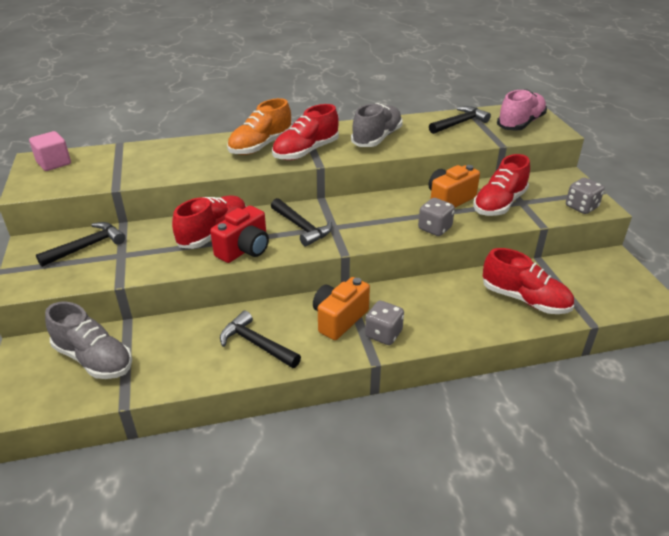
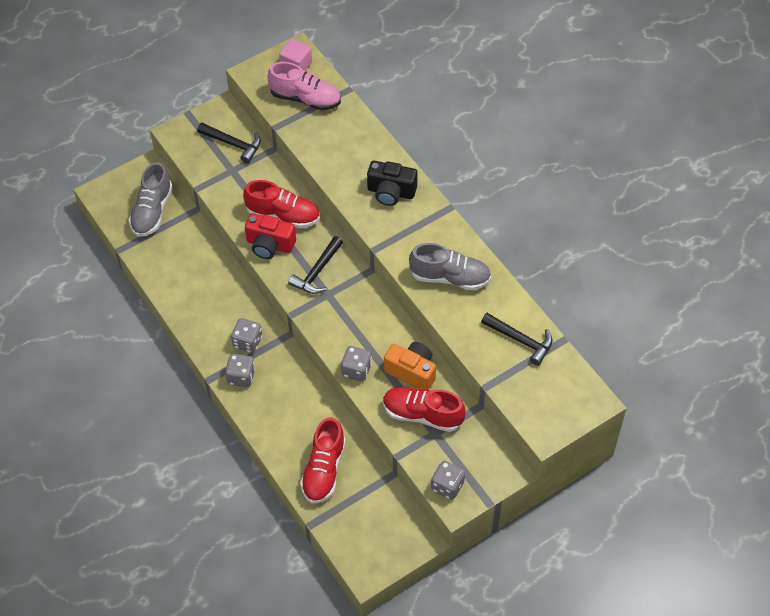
camera: 70 degrees right, 20 degrees up
(256, 344) = (201, 299): black hammer -> none
(261, 146) = (391, 192): orange shoe -> black camera
(306, 152) = (396, 230): red shoe -> none
(339, 319) = (247, 342): orange camera -> grey dice
(520, 124) = (547, 397): pink shoe -> pink shoe (305, 98)

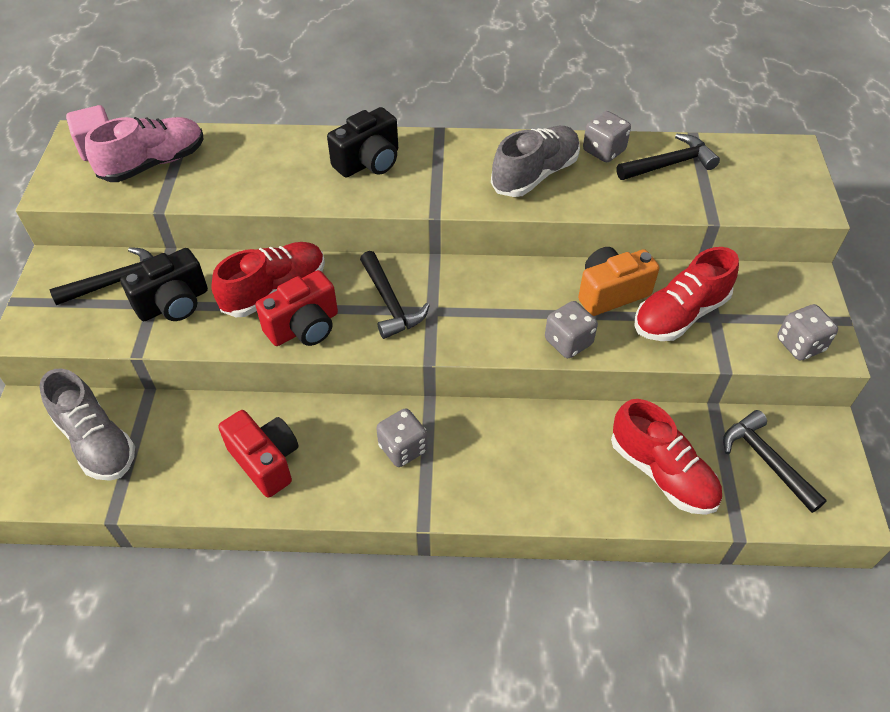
camera: 55 degrees left, 5 degrees down
(195, 288) = (266, 461): none -> red camera
(239, 179) = (173, 303): none -> black camera
(241, 377) = (450, 486): grey dice -> grey dice (603, 151)
(372, 517) = (766, 460): none -> black hammer

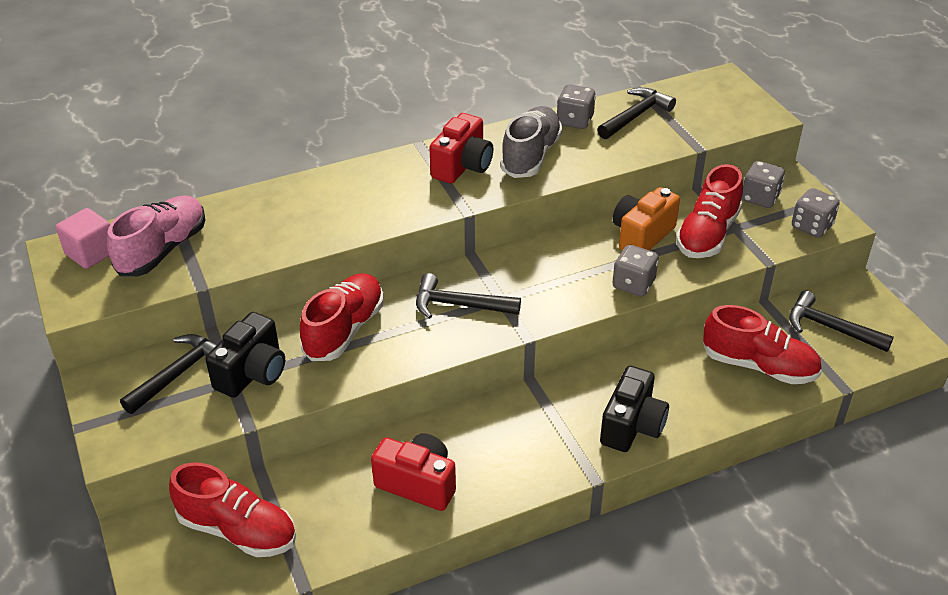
camera: 25 degrees left, 10 degrees down
(96, 441) = (238, 530): grey shoe -> red shoe
(304, 327) = (395, 350): red camera -> red camera (462, 166)
(369, 162) = (375, 188): black camera -> black camera (632, 426)
(390, 303) = (459, 305): black hammer -> black hammer turned 150 degrees clockwise
(403, 448) = (535, 427): grey dice -> grey dice (760, 198)

